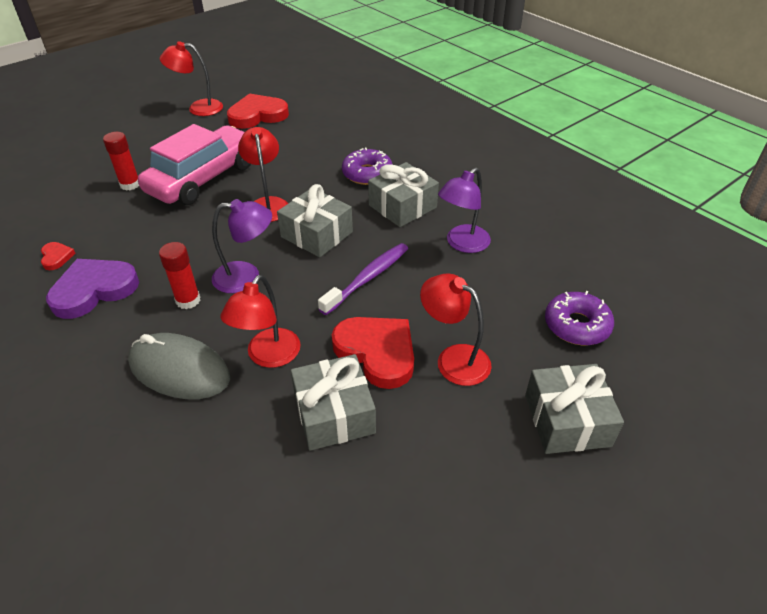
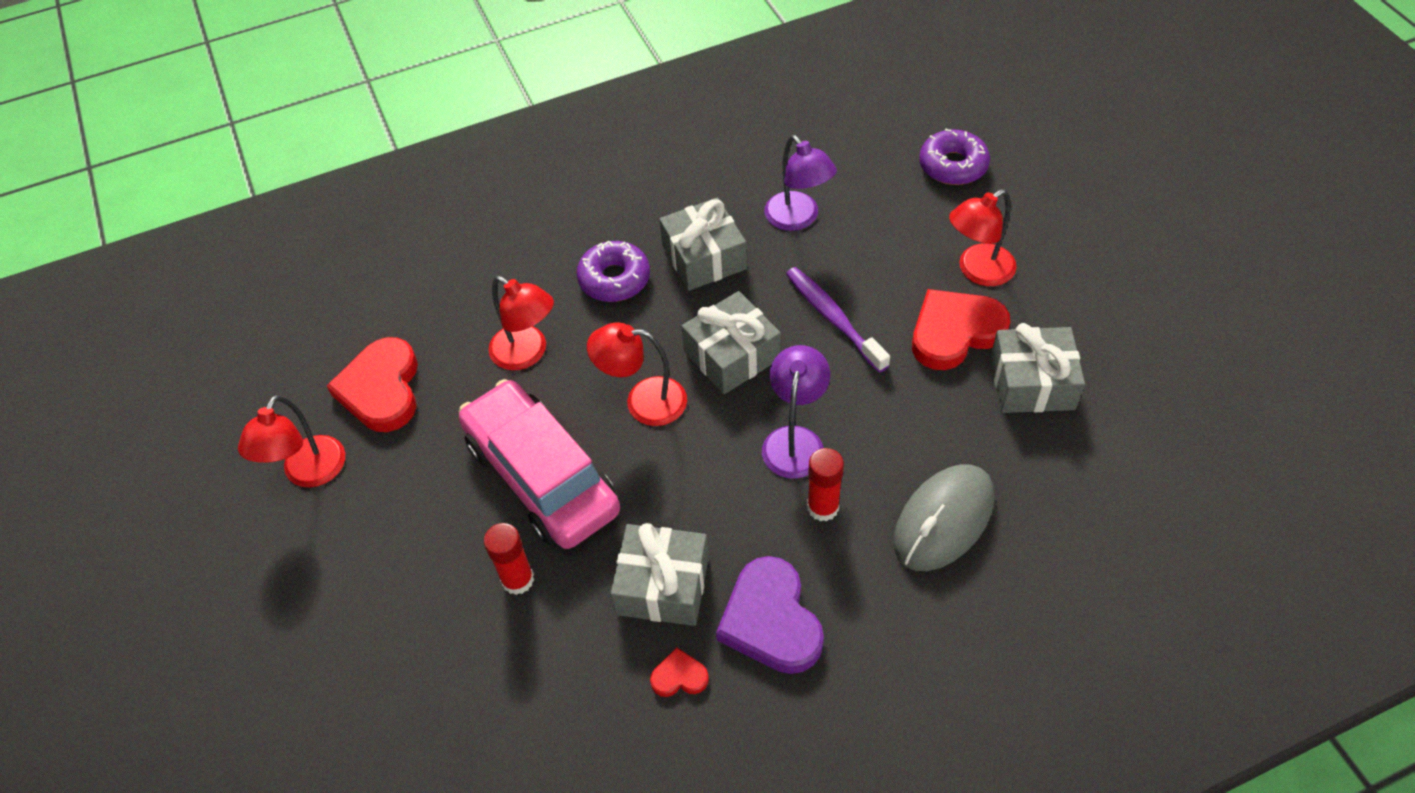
camera: 70 degrees left, 10 degrees up
(268, 356) = (940, 431): red lamp -> red lamp (527, 354)
(567, 420) = (1068, 211): grey gift -> grey gift (662, 585)

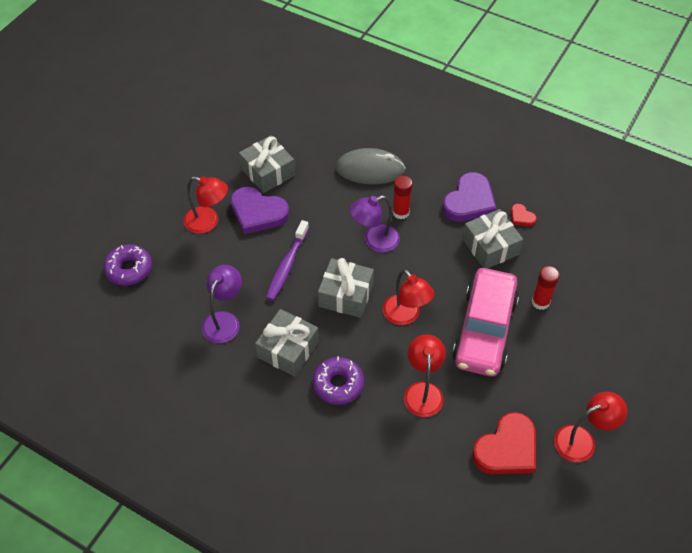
camera: 130 degrees left, 0 degrees up
(955, 332) = (258, 213): red heart -> purple heart

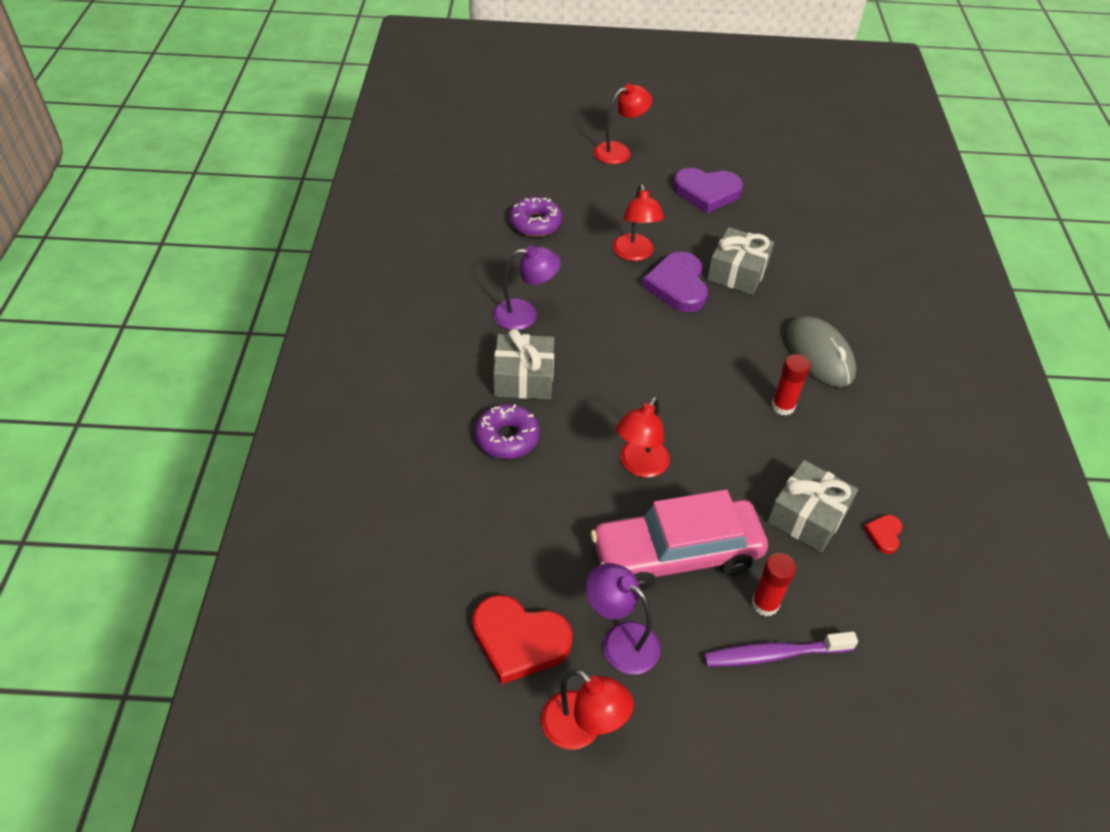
camera: 60 degrees right, 5 degrees down
(287, 265) = (628, 335): purple toothbrush -> purple toothbrush (774, 654)
(346, 295) = (627, 400): grey gift -> none
(374, 241) = (721, 397): purple lamp -> purple lamp (620, 640)
(423, 391) = (547, 521): red lamp -> red lamp (619, 151)
(469, 201) = (859, 468): purple heart -> purple heart (706, 192)

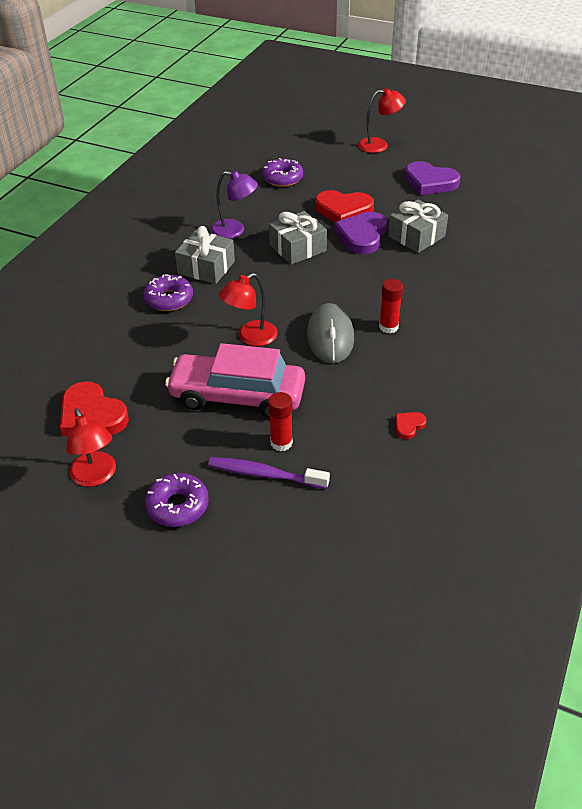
camera: 25 degrees right, 5 degrees down
(620, 640) = (160, 434): purple lamp -> none
(634, 254) = (343, 210): red lamp -> red heart
(704, 735) = (178, 506): none -> purple donut
(807, 516) = (355, 399): grey gift -> grey gift (297, 248)
(819, 355) = (443, 301): grey mouse -> grey mouse (330, 337)

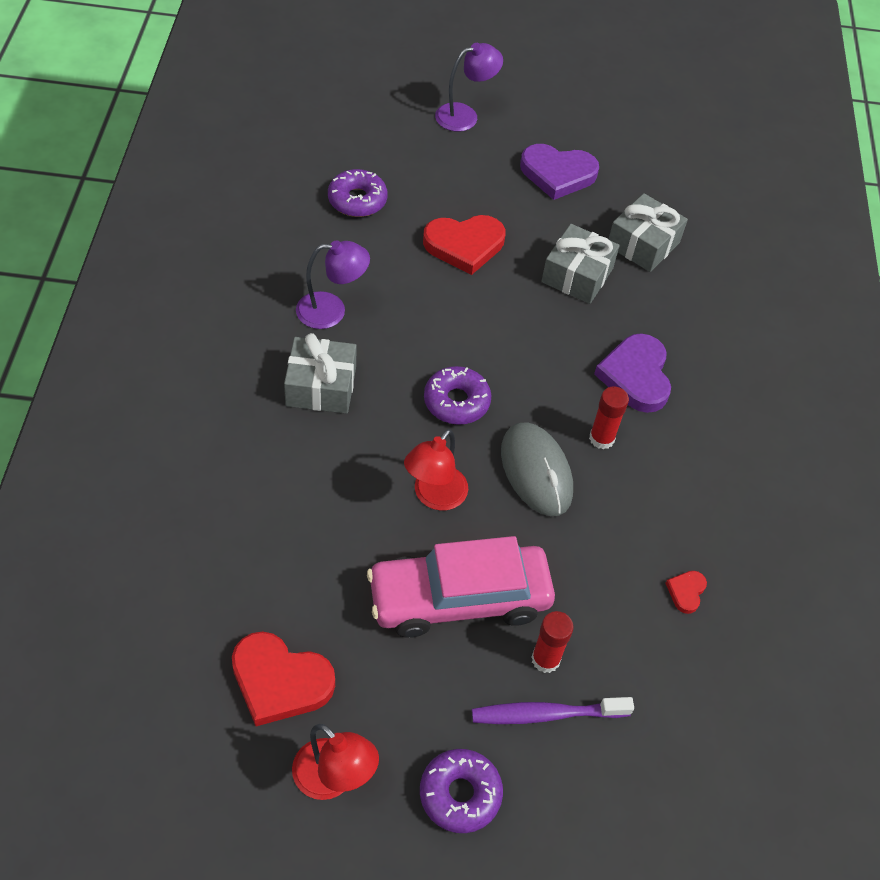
camera: 25 degrees left, 10 degrees up
(169, 299) = (294, 455): purple donut -> purple donut (456, 402)
(297, 248) = (431, 326): grey gift -> grey gift (643, 244)
(362, 236) = (507, 287): purple heart -> purple heart (636, 376)
(379, 145) = (465, 115): red lamp -> purple lamp

